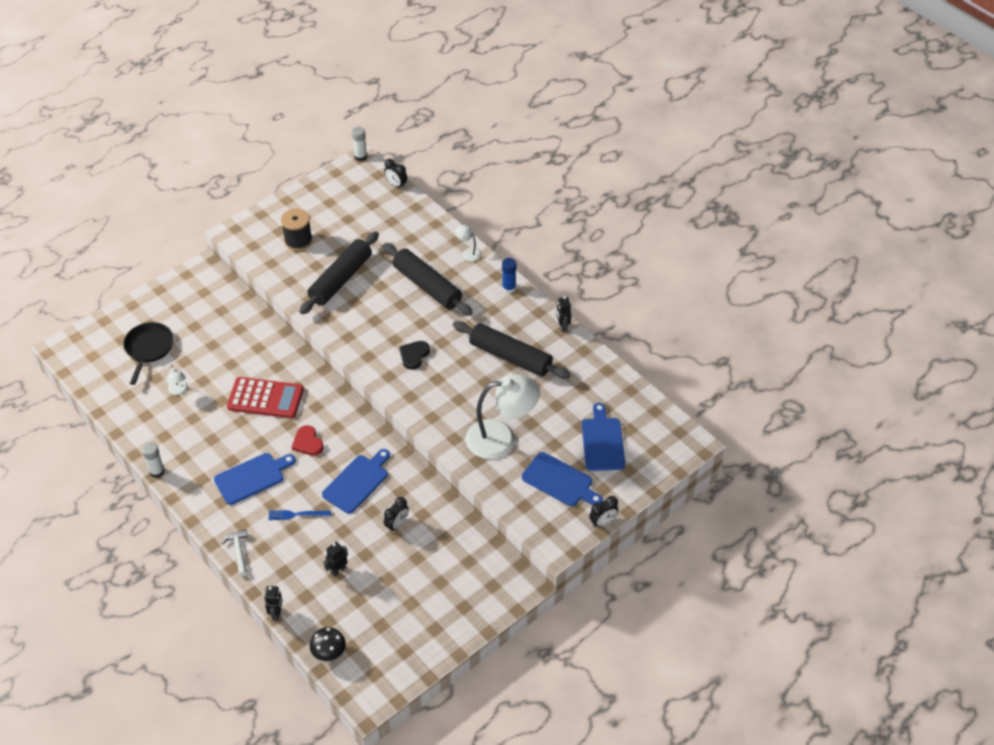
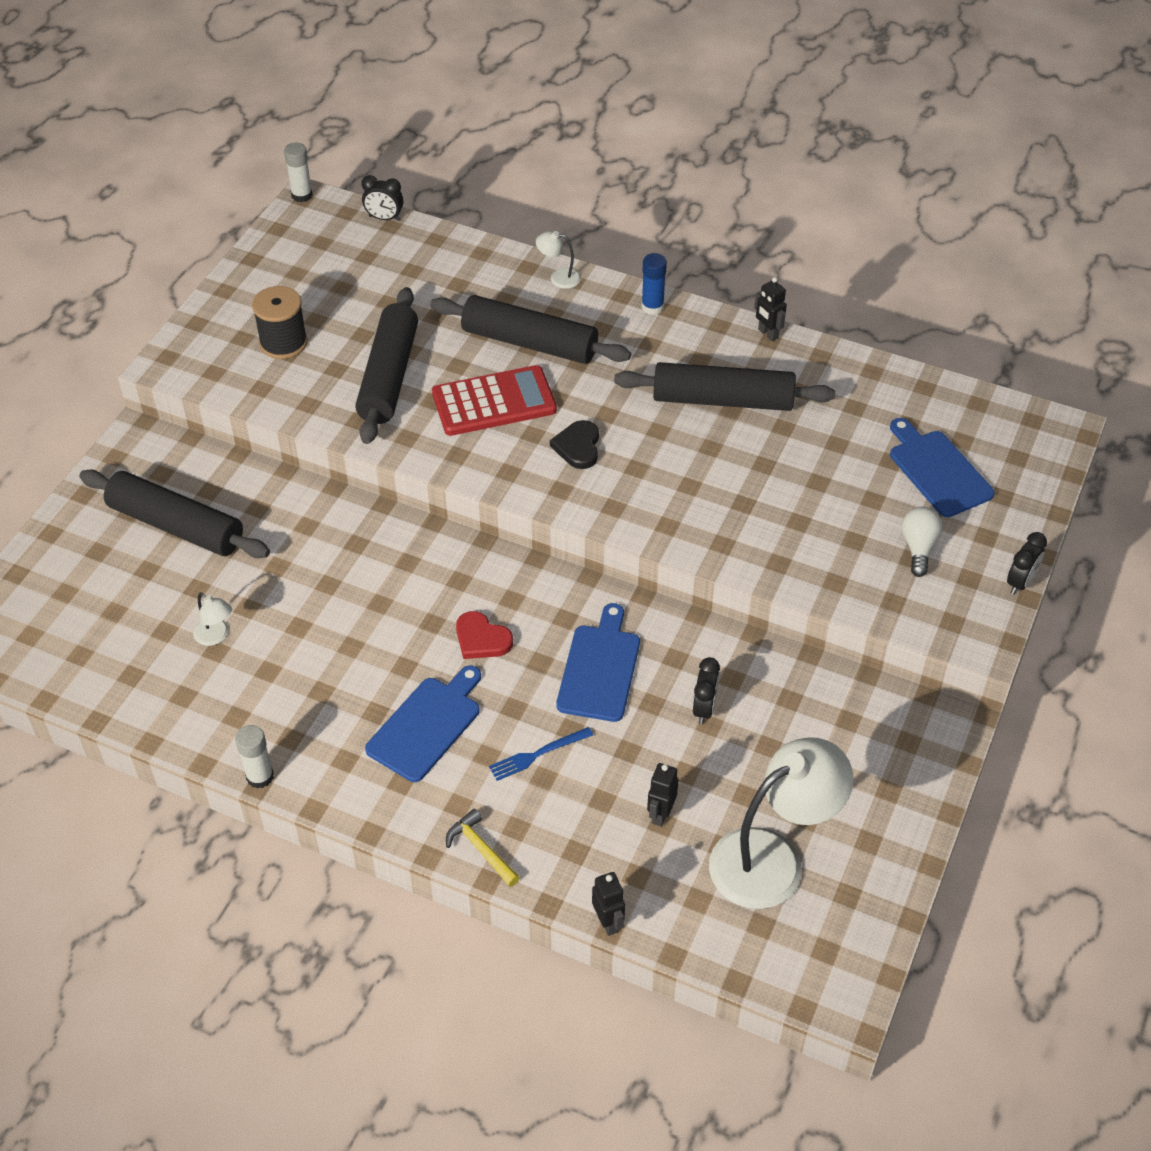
camera: 25 degrees left, 0 degrees up
(149, 348) = (122, 590): black pan -> none
(194, 324) = (176, 526): none -> black rolling pin
(239, 551) = (481, 849): white hammer -> yellow hammer
(265, 398) = (369, 597): red calculator -> red calculator (494, 402)
(329, 652) = (732, 947): black mushroom -> none
(501, 438) = (791, 518): white lamp -> white lamp (772, 858)
(560, 481) = (918, 548): blue cutting board -> white light bulb

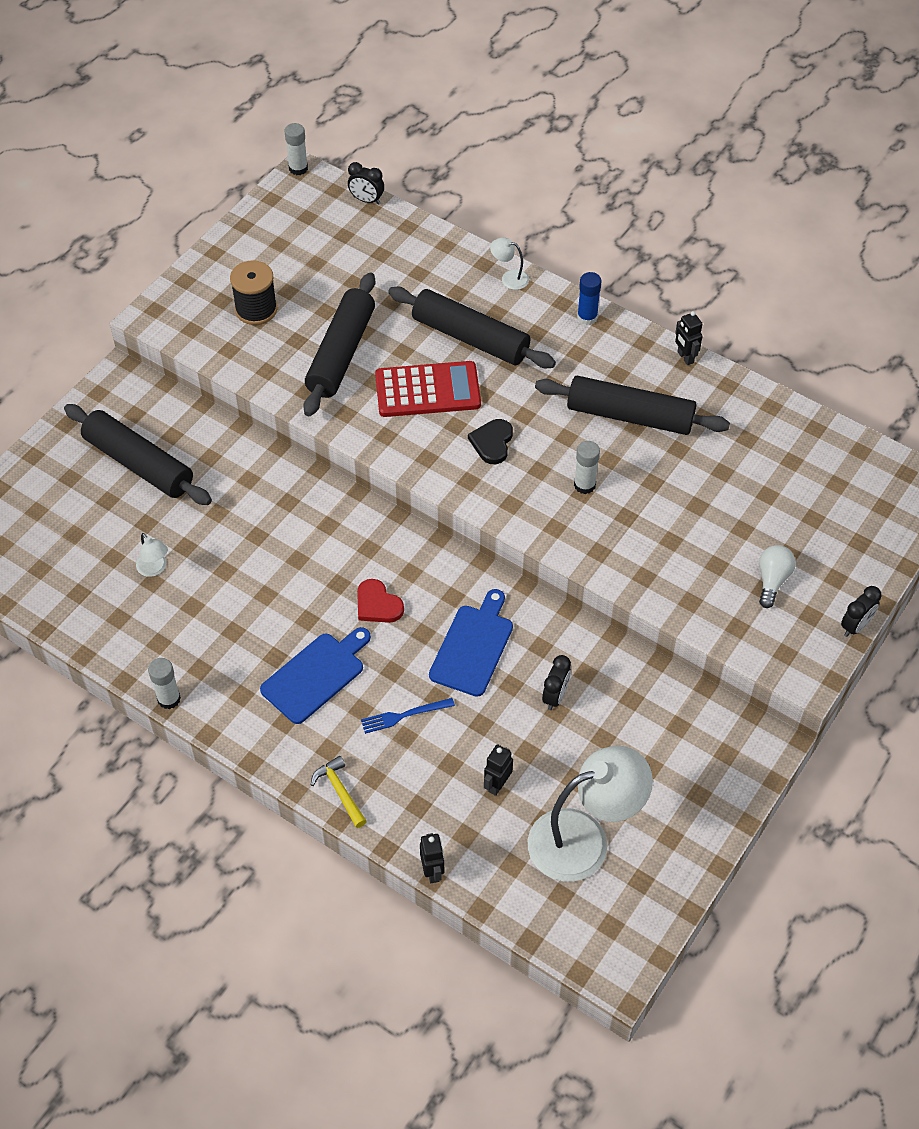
camera: 10 degrees right, 5 degrees up
(690, 477) = (584, 485): none -> white glue stick
(937, 470) = (807, 510): blue cutting board -> none

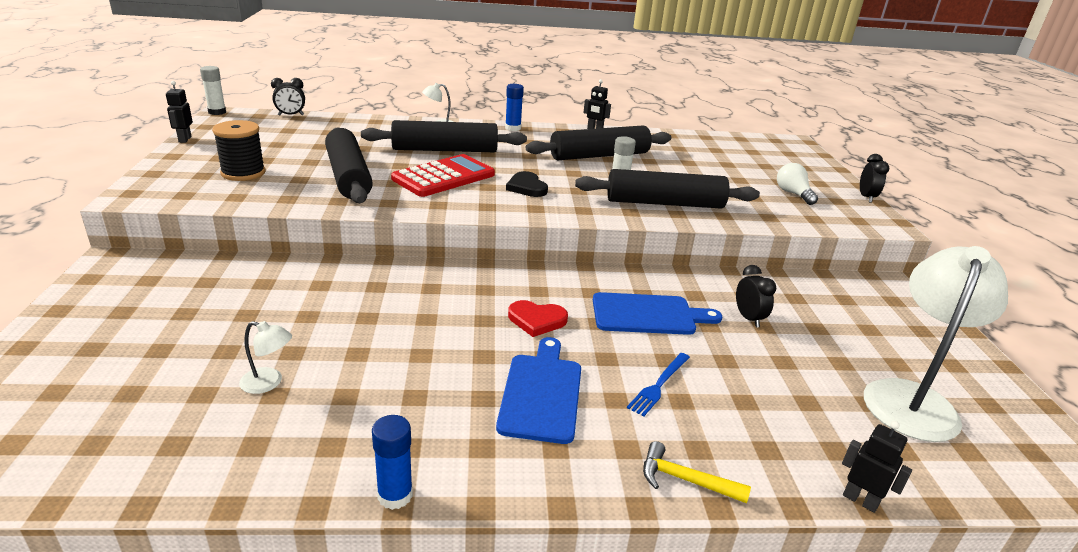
camera: 40 degrees left, 25 degrees down
(139, 464) = (181, 311): black rolling pin -> black rolling pin (664, 203)
(169, 699) = (395, 495): white glue stick -> blue glue stick
(473, 646) = (648, 315): blue cutting board -> blue cutting board turned 105 degrees clockwise
(497, 784) = (799, 396): black robot -> black robot (184, 139)

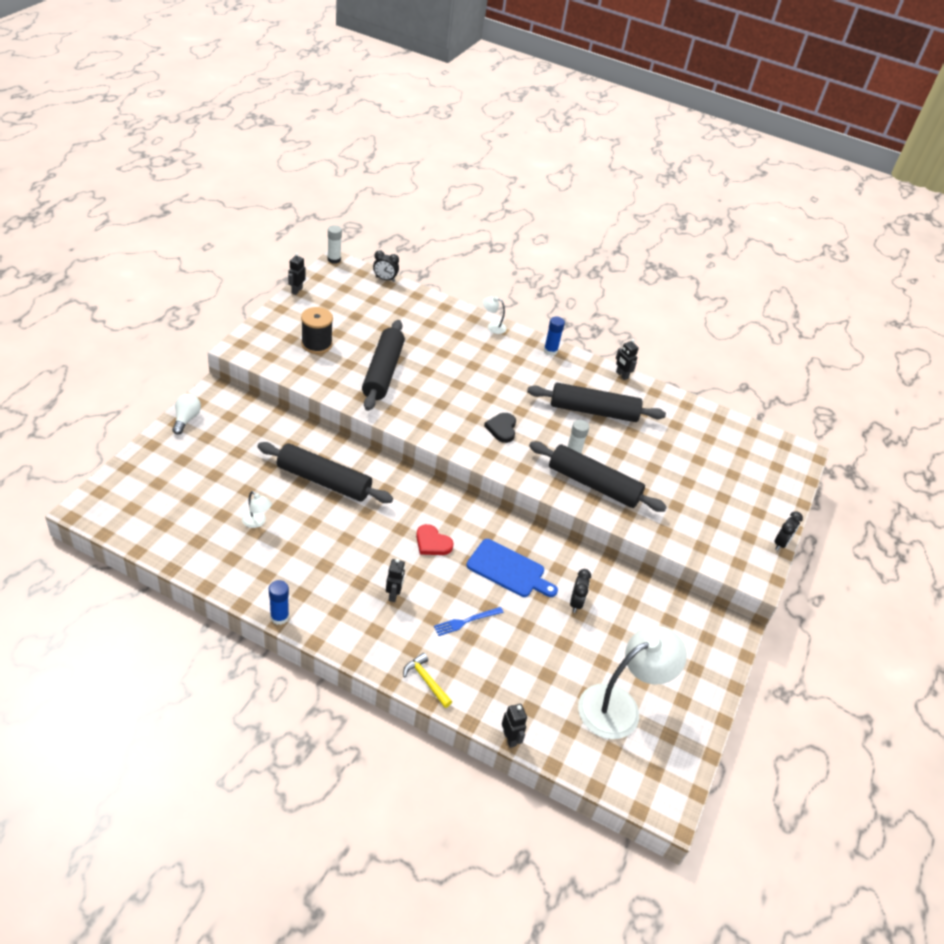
camera: 25 degrees right, 15 degrees up
(444, 177) = (449, 395): red calculator -> none
(445, 150) = (473, 363): black rolling pin -> black rolling pin (324, 481)
(541, 393) = (394, 595): blue cutting board -> black robot
(793, 194) = (716, 515): white light bulb -> white light bulb (186, 419)

